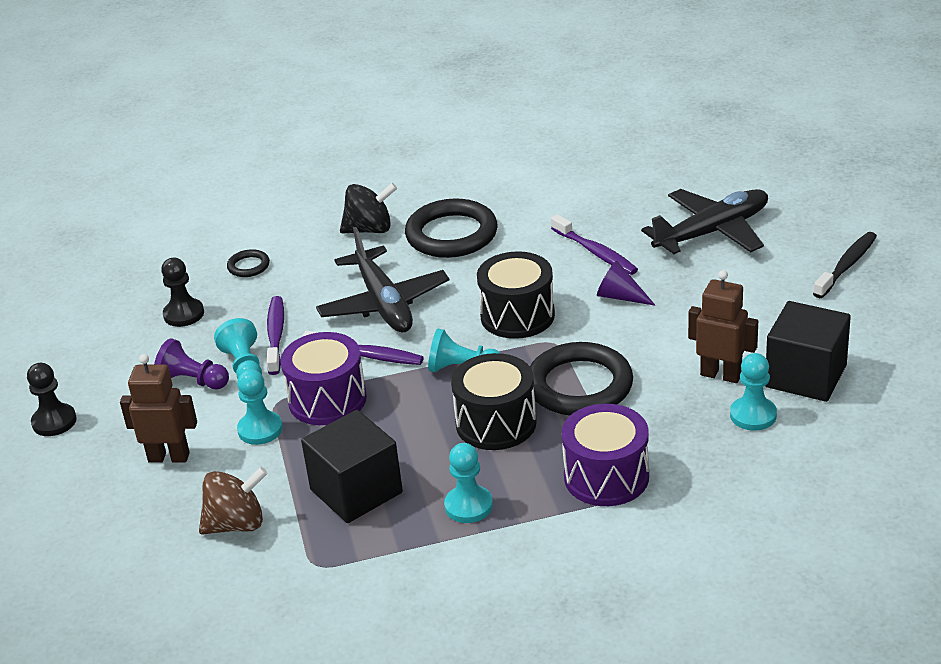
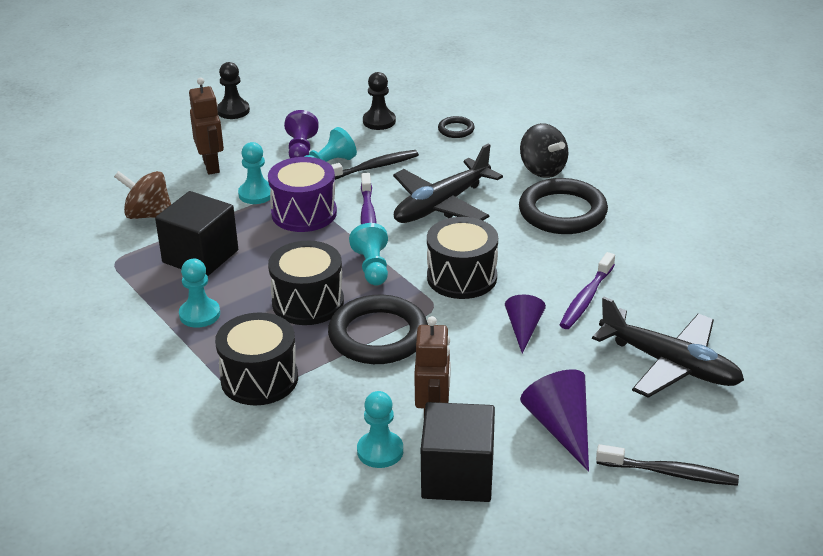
camera: 65 degrees right, 0 degrees up
(236, 524) = (148, 215): brown spinning top -> brown spinning top turned 150 degrees clockwise
(276, 335) = (373, 167): purple toothbrush -> black toothbrush
(606, 477) = (259, 379): purple drum -> black drum
(767, 307) = (561, 428): none -> purple cone

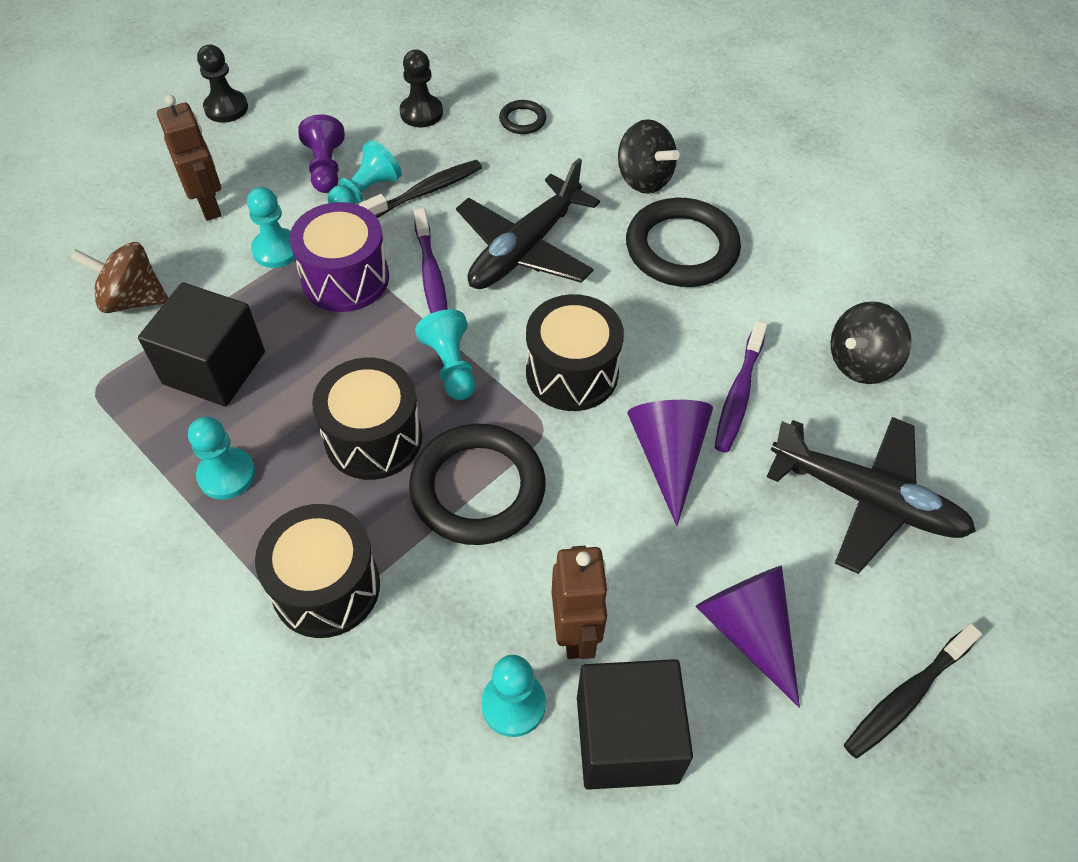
camera: 10 degrees left, 20 degrees up
(523, 329) = (668, 457): purple cone -> purple cone, size x1.55
(670, 473) = (906, 697): black toothbrush -> black toothbrush turned 135 degrees clockwise
(686, 287) = (861, 363): none -> black spinning top

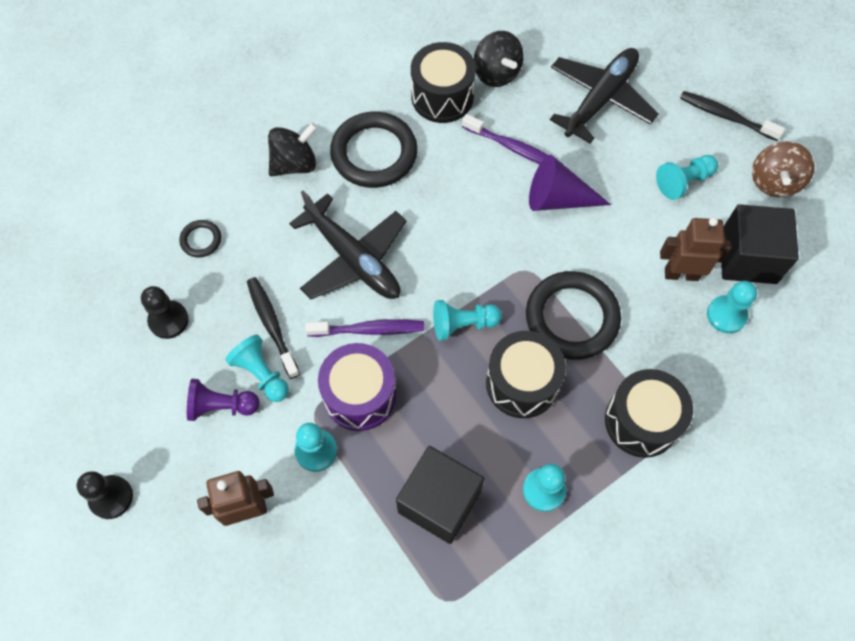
camera: 80 degrees left, 10 degrees up
(132, 299) = (352, 575): brown spinning top -> brown spinning top (774, 182)
(572, 373) = (480, 245): black drum -> black drum (442, 97)
(748, 630) = (683, 182): purple cone -> turquoise pawn
(906, 697) = (726, 116): black toothbrush -> black toothbrush turned 150 degrees clockwise

